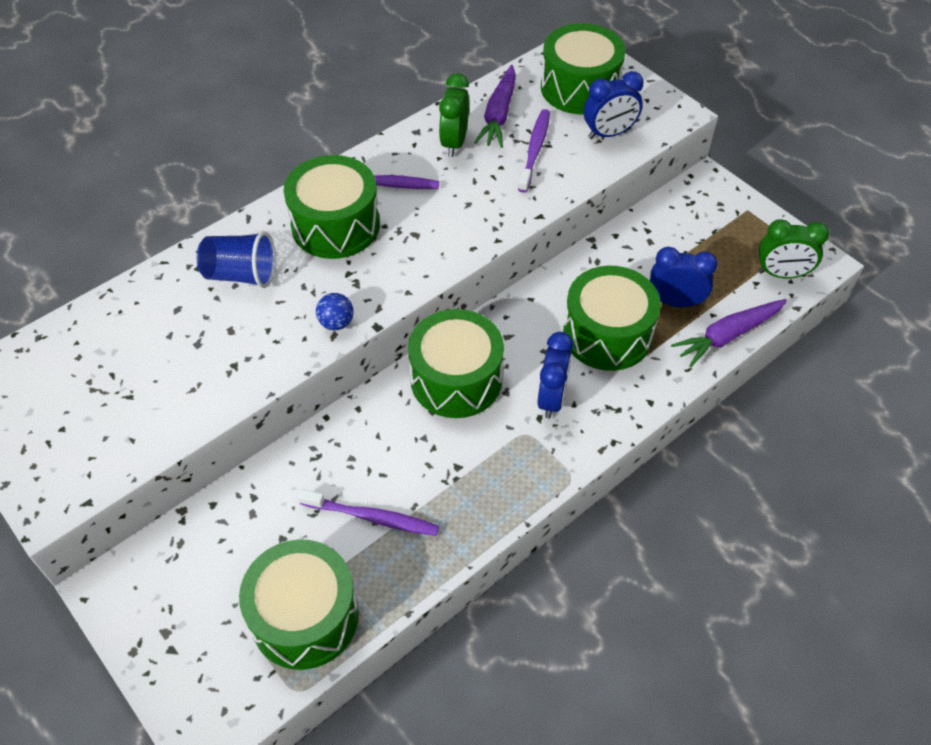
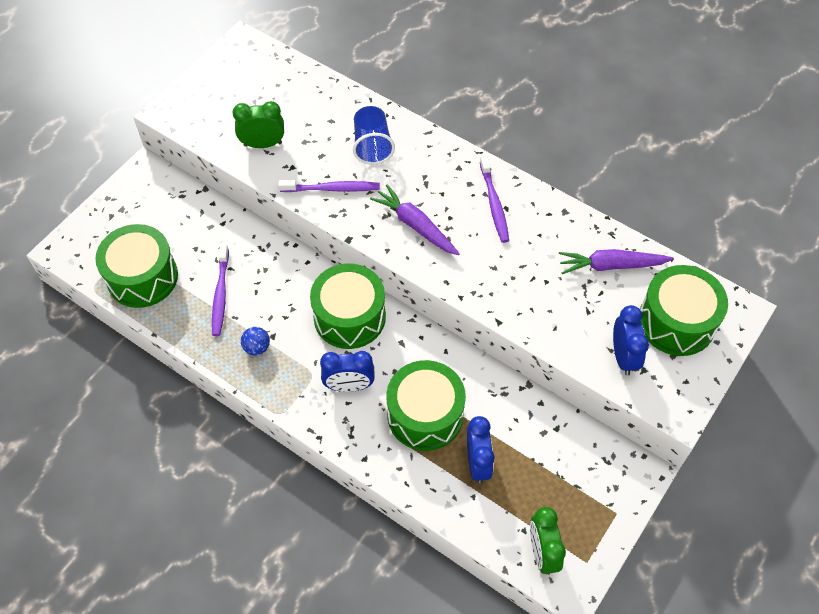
camera: 75 degrees right, 5 degrees up
(335, 225) = (439, 186): green drum -> none
(336, 323) = (344, 214): blue ball -> blue ball (257, 347)
(454, 143) = (562, 241): green clock -> green clock (263, 144)
(535, 150) = (577, 302): purple toothbrush -> purple toothbrush (332, 189)
(609, 133) = (623, 356): blue clock -> blue clock turned 150 degrees counterclockwise
(728, 336) = (452, 512): purple carrot -> purple carrot (415, 225)

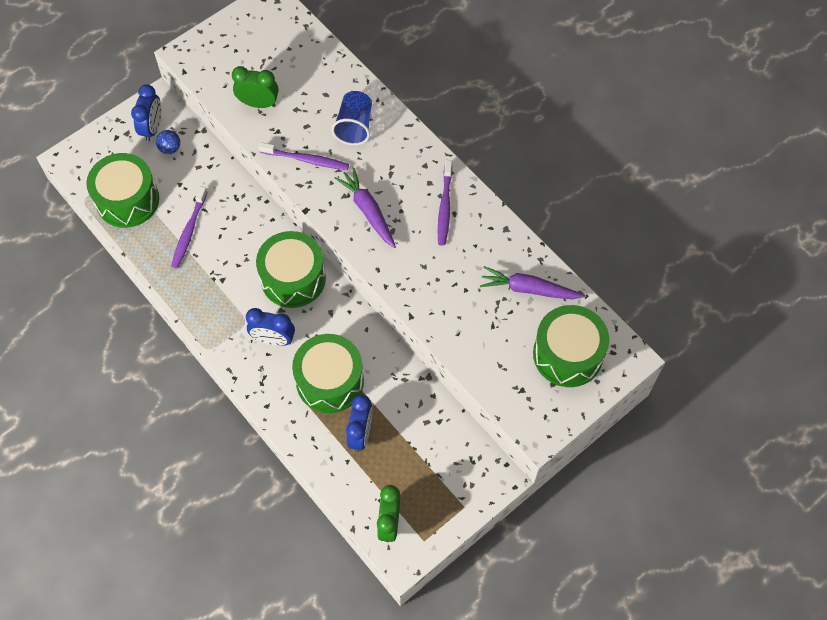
camera: 15 degrees right, 5 degrees up
(257, 347) = (206, 286): blue ball -> blue ball (170, 148)
(623, 356) = (508, 374): blue clock -> blue clock (152, 128)

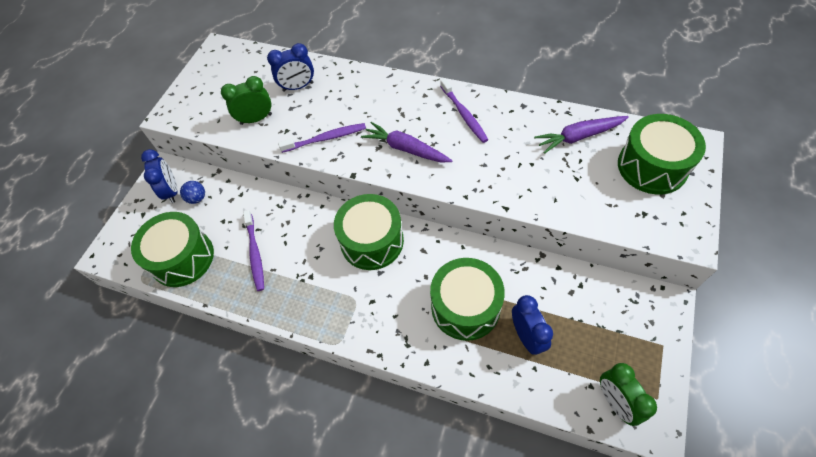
camera: 25 degrees left, 5 degrees down
(273, 339) = (391, 300): blue clock -> blue clock (298, 87)
(354, 127) = (348, 97): blue cup -> none

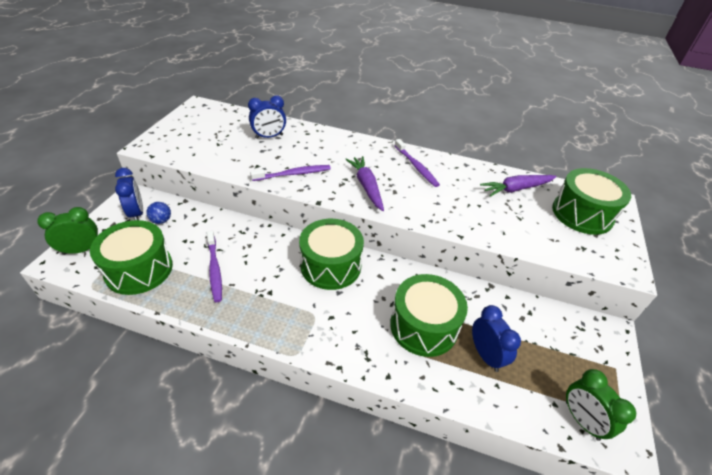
camera: 10 degrees left, 15 degrees down
(256, 119) = (229, 155): green clock -> green clock (81, 250)
(406, 149) = (366, 186): purple carrot -> purple carrot turned 45 degrees clockwise

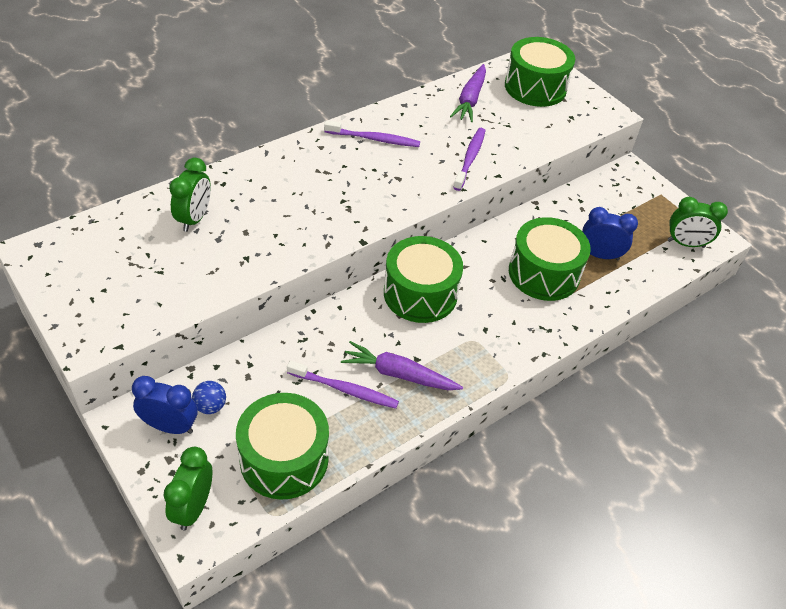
camera: 55 degrees left, 5 degrees up
(269, 137) = (194, 219): blue clock -> green clock
(293, 174) = (294, 235): purple toothbrush -> purple toothbrush (470, 158)
(366, 186) = (371, 193): purple carrot -> purple carrot (399, 374)

